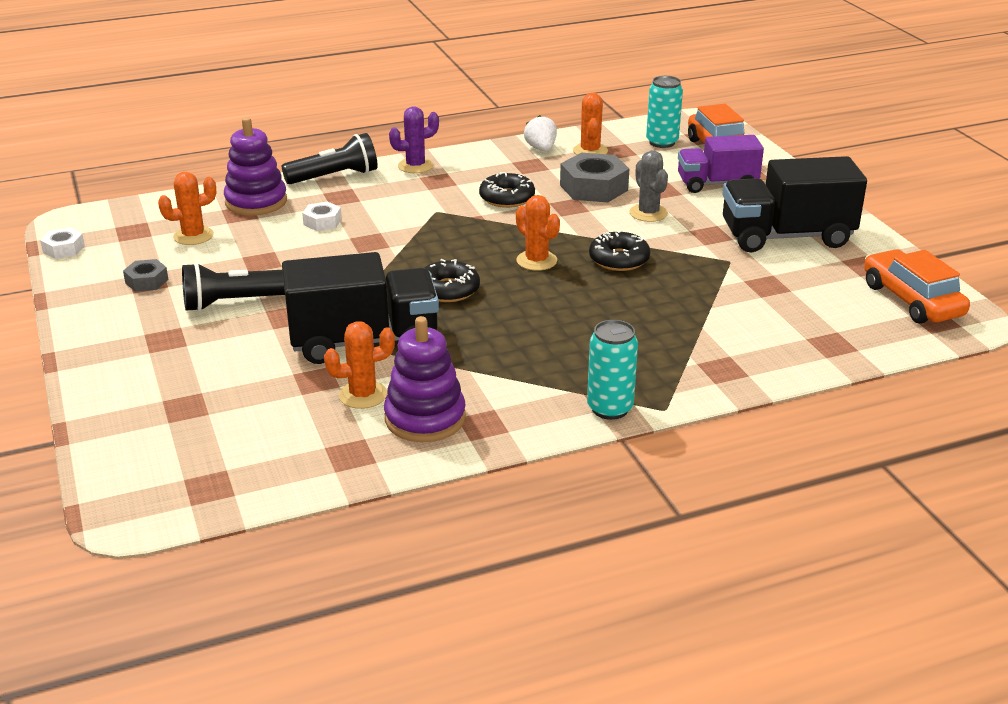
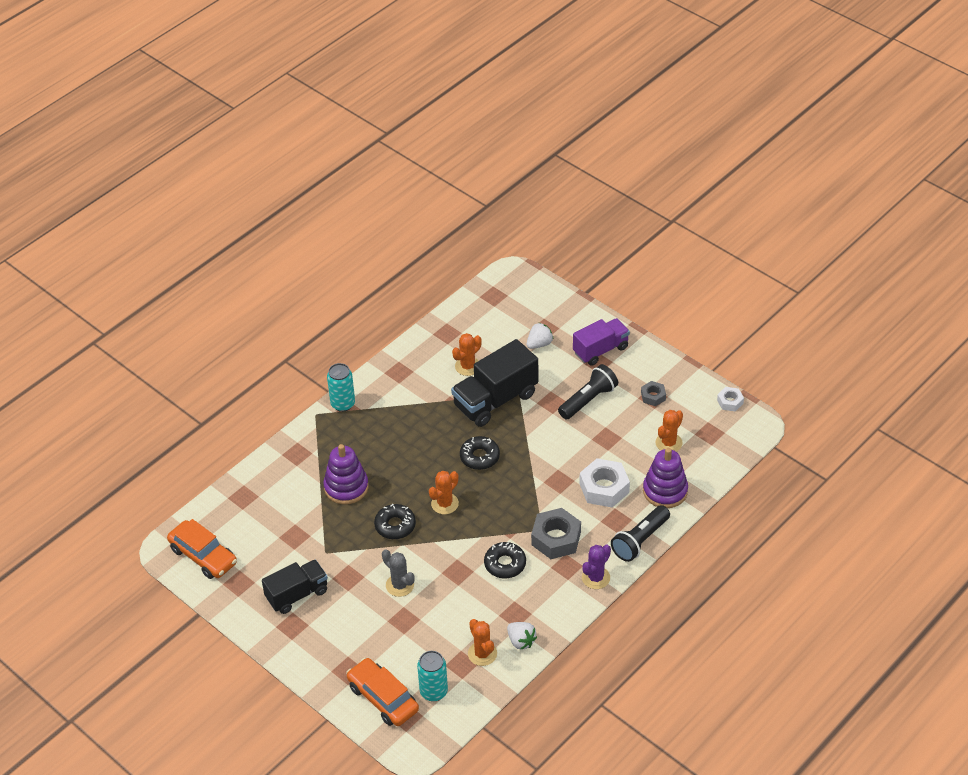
camera: 155 degrees right, 15 degrees up
(219, 388) = (539, 344): none -> white strawberry
(322, 222) = (604, 488): white nut -> white nut, size x1.86
(425, 418) = (427, 364): purple stacking toy -> purple stacking toy (346, 487)
(536, 261) = (444, 504): orange cactus -> orange cactus turned 75 degrees counterclockwise
(593, 188) = (453, 602): grey nut -> grey nut (556, 538)
(717, 184) = (367, 644): purple truck -> purple truck (600, 350)
(786, 237) = (297, 594): black truck -> black truck, size x0.66

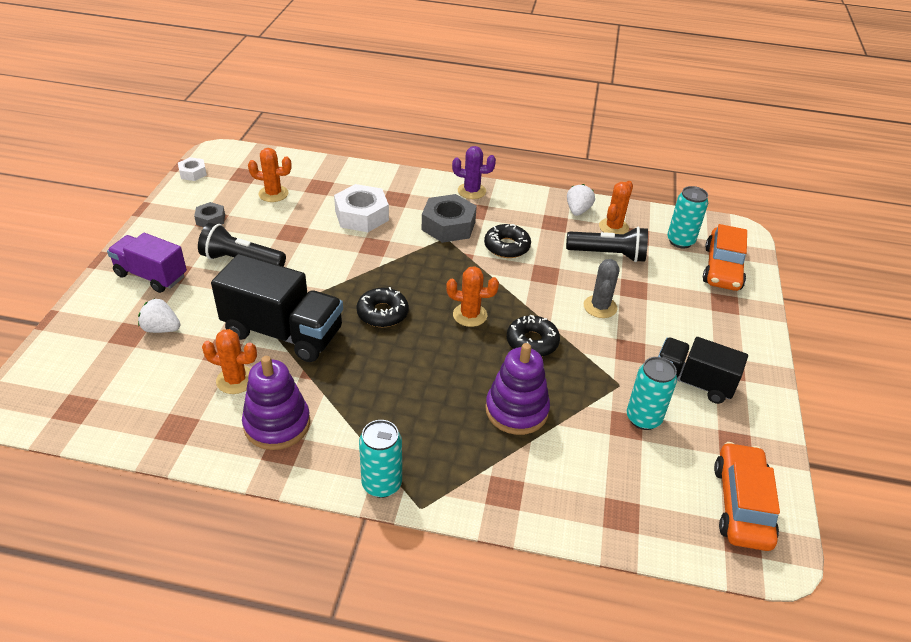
camera: 125 degrees left, 5 degrees down
(292, 547) = (643, 418): none -> turquoise can
(640, 540) = (408, 179): black flashlight -> black flashlight (608, 254)
(665, 491) = (338, 181): purple stacking toy -> purple stacking toy (277, 424)

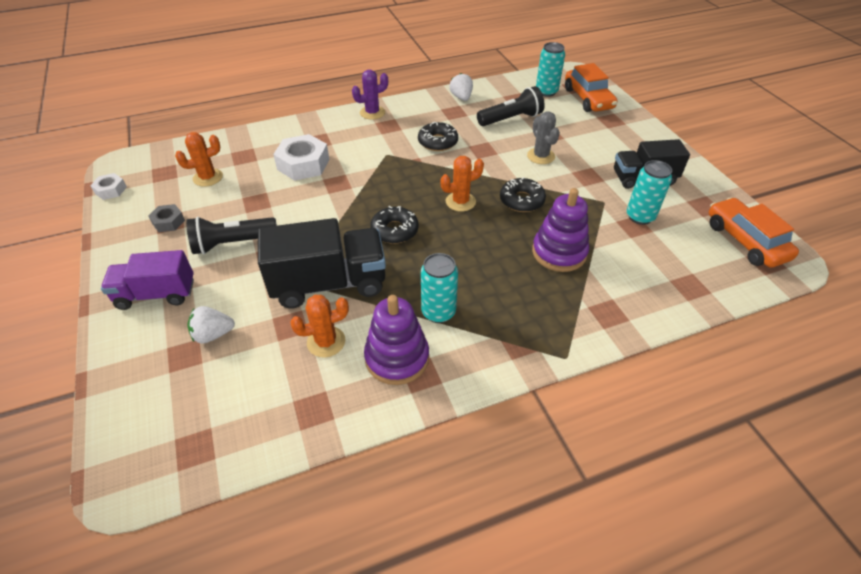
camera: 30 degrees left, 5 degrees up
(381, 484) = (522, 357): turquoise can -> turquoise can (438, 312)
(448, 225) = (380, 144): grey nut -> none
(613, 227) = (496, 99): orange cactus -> none

